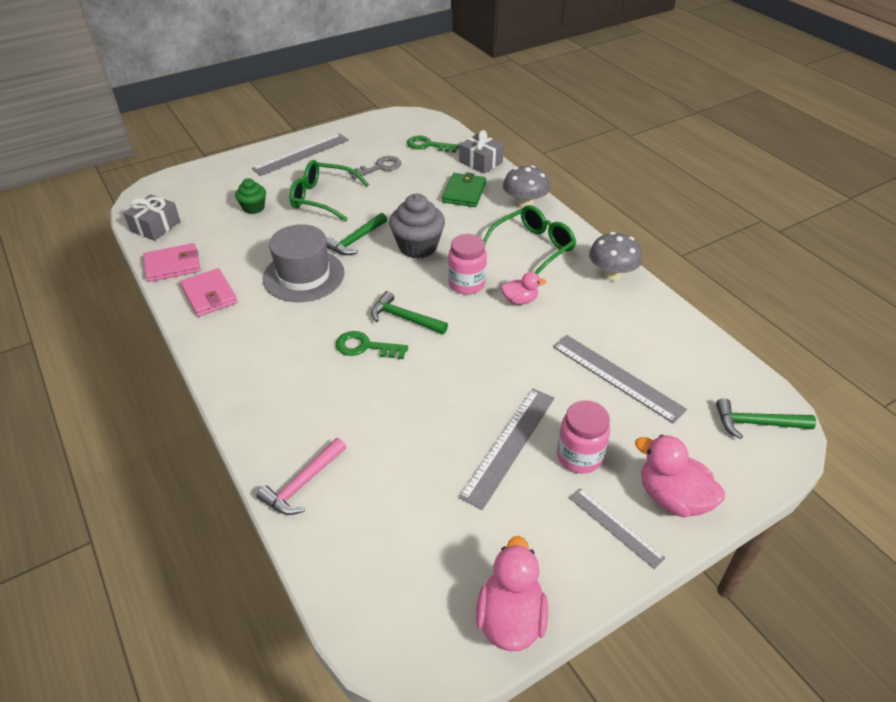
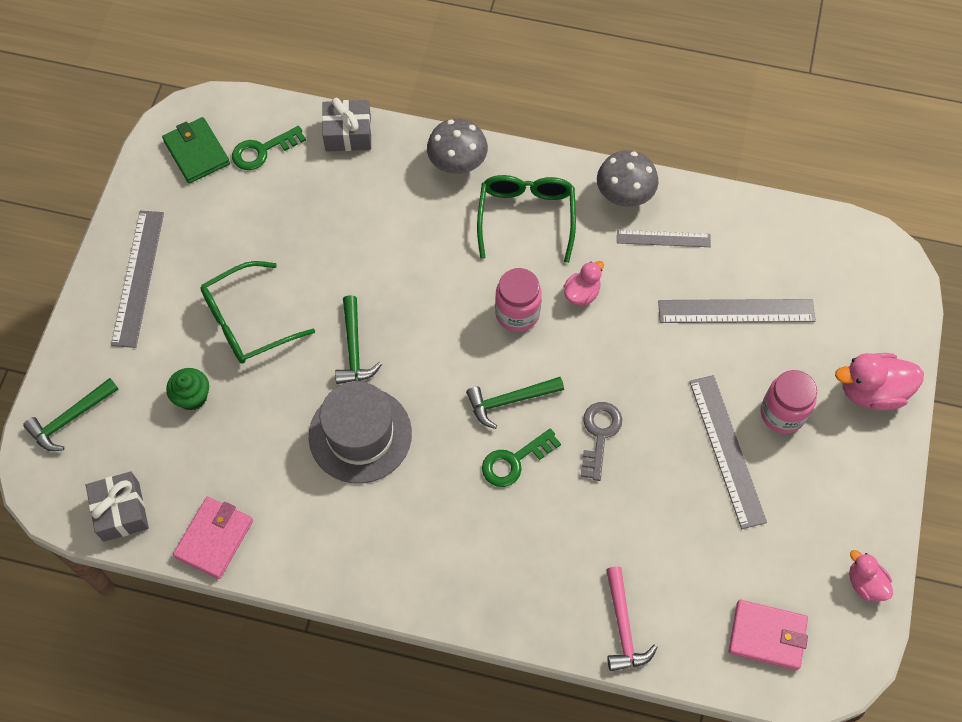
camera: 45 degrees left, 20 degrees up
(209, 295) = (302, 537): pink wallet -> pink wallet (767, 636)
(379, 167) = (252, 227): grey key -> grey key (599, 434)
(418, 246) = (422, 306): grey cupcake -> none
(464, 193) = (382, 194): green wallet -> green wallet (196, 152)
(510, 618) = (865, 583): pink duck -> pink duck, size x0.59
(615, 527) = (860, 451): grey ruler -> grey ruler (663, 238)
(756, 423) = (866, 269): green hammer -> green hammer (70, 419)

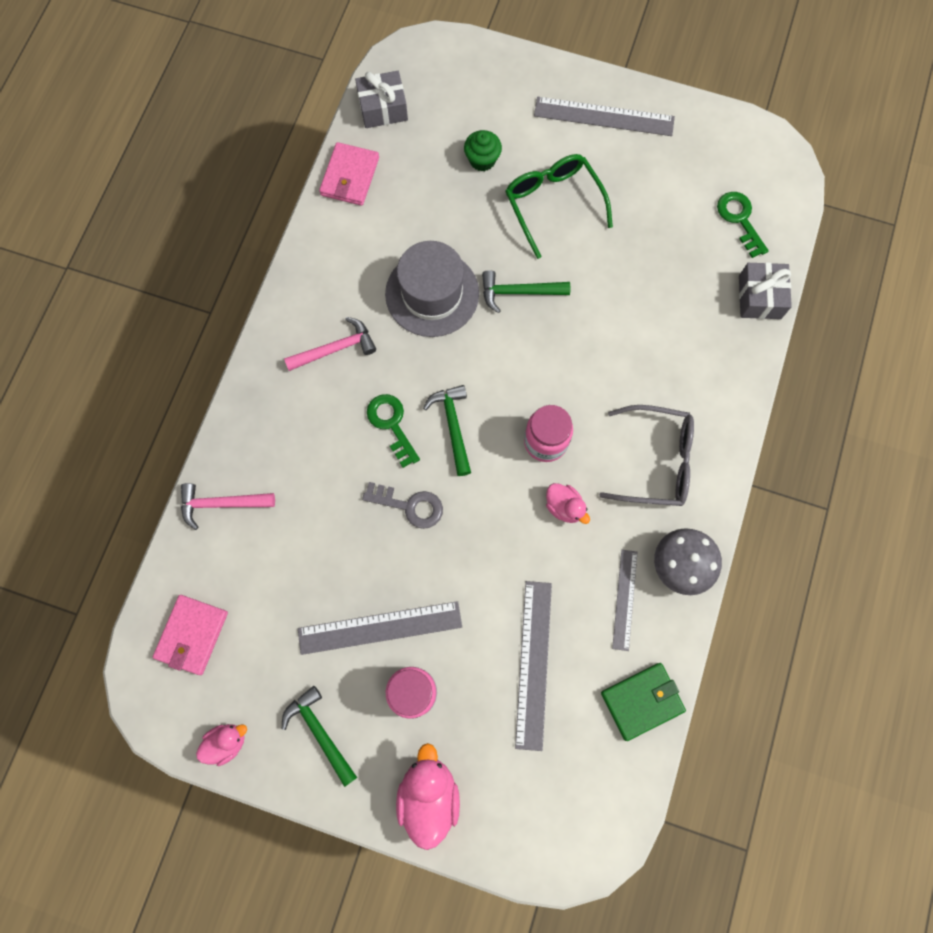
camera: 95 degrees right, 10 degrees up
(70, 419) = (470, 69): green hammer -> green hammer (320, 732)
(196, 152) = (738, 163): green wallet -> green wallet (642, 701)
(214, 539) = (350, 176): pink wallet -> pink wallet turned 75 degrees clockwise
(432, 528) = (336, 348): none -> pink hammer
(457, 163) = (723, 399): grey mushroom -> none
(526, 217) = (656, 461): green glasses -> grey glasses

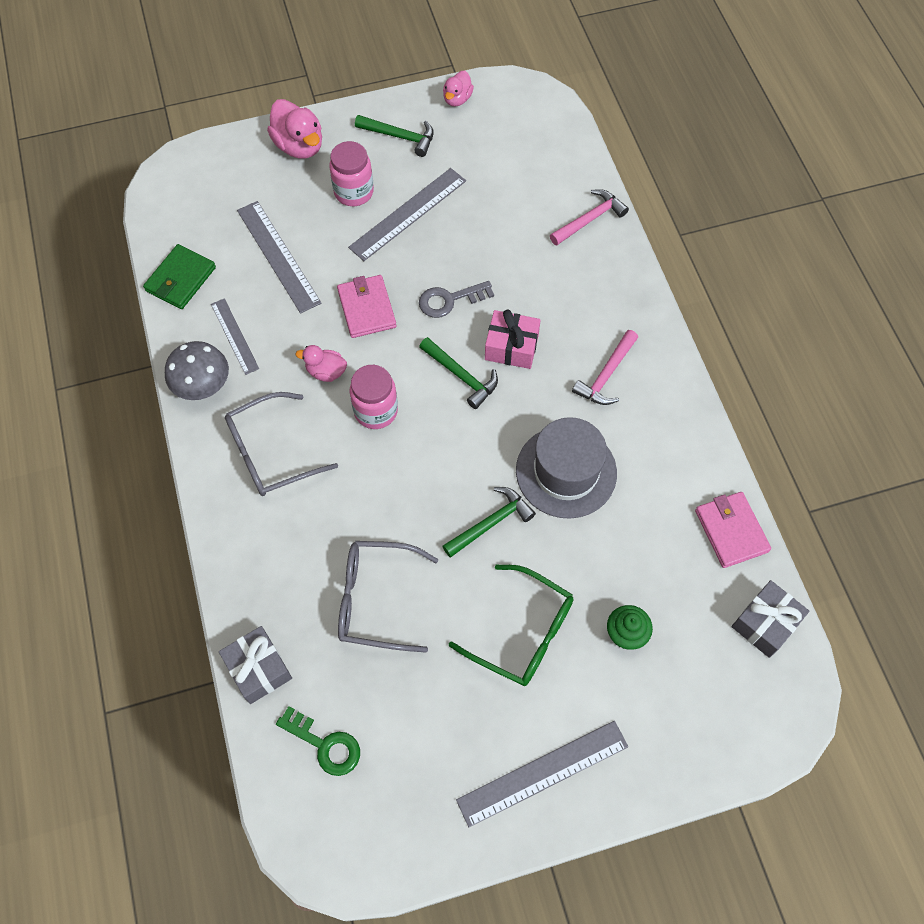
camera: 145 degrees right, 10 degrees down
(192, 635) = (534, 137): pink wallet -> pink wallet (366, 308)
(391, 424) = (511, 347): green key -> pink gift
(644, 292) = (375, 599): none -> grey glasses

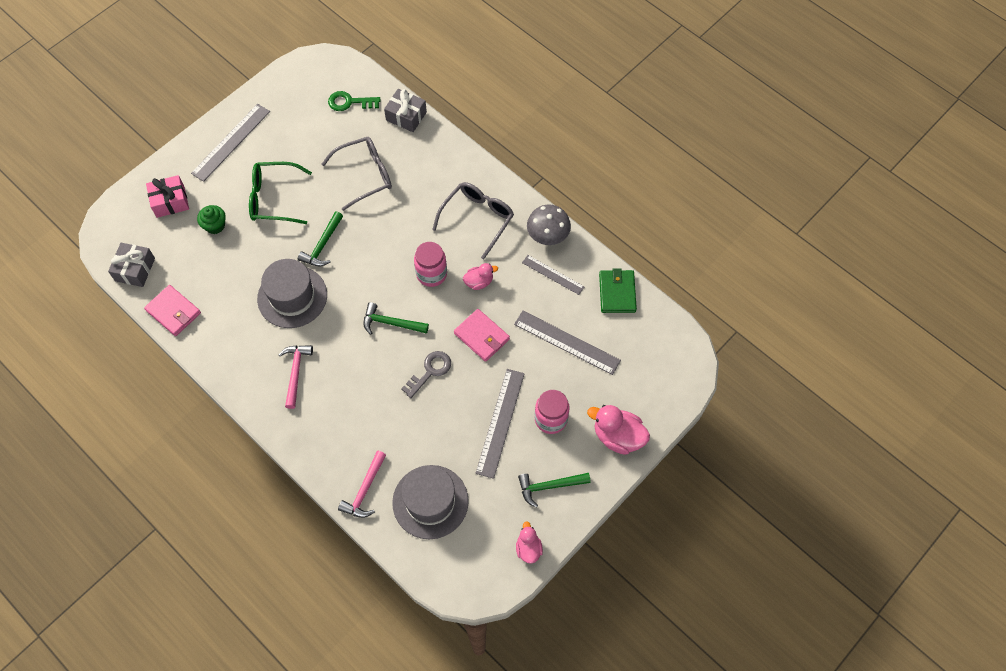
camera: 150 degrees right, 0 degrees up
(511, 347) = (369, 359): pink gift -> pink gift (170, 201)
(528, 178) = (430, 502): none -> grey hat

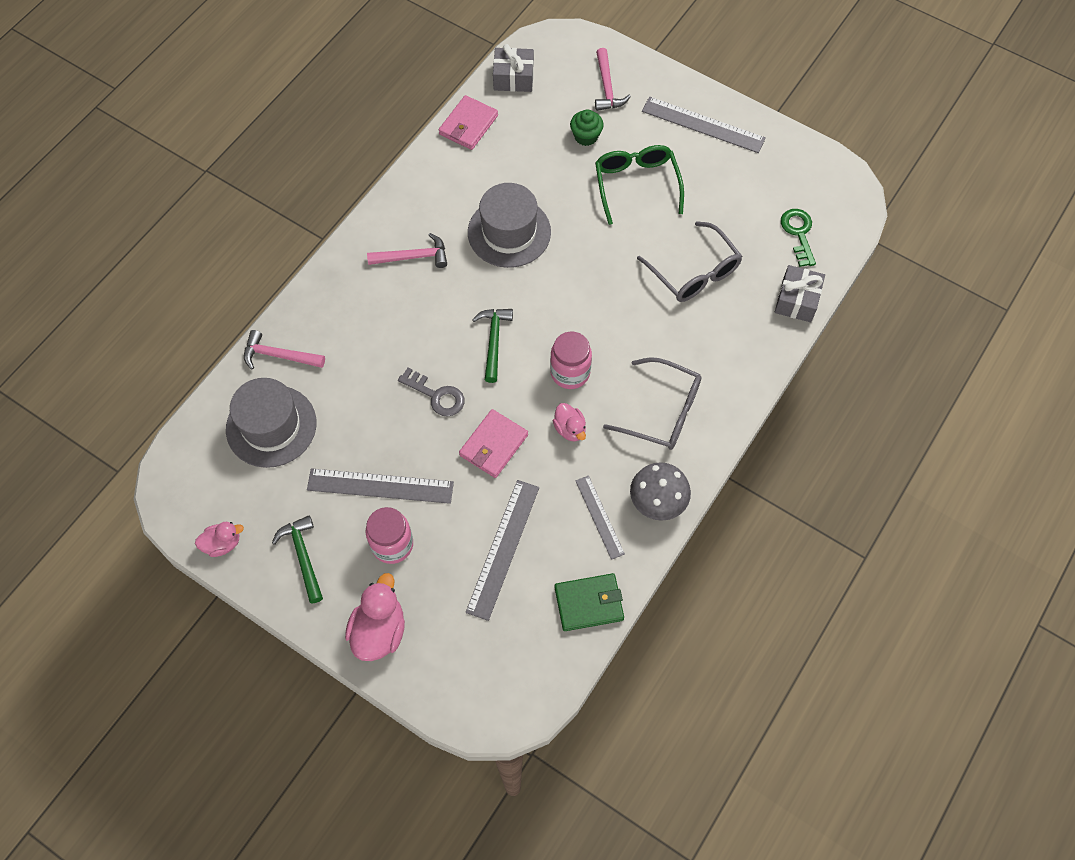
camera: 80 degrees right, 0 degrees up
(170, 201) = (607, 87): pink gift -> pink hammer
(322, 245) = (584, 248): green hammer -> none
(553, 274) = (599, 517): grey ruler -> grey ruler turned 45 degrees counterclockwise

